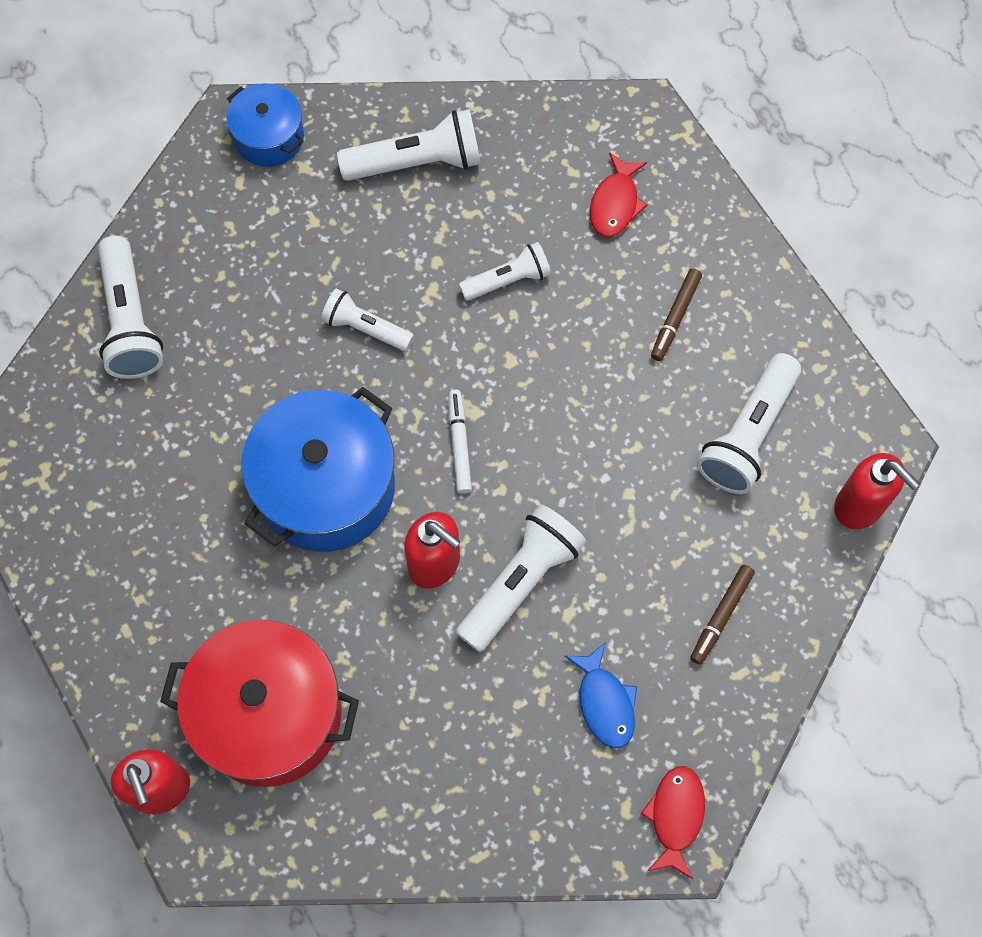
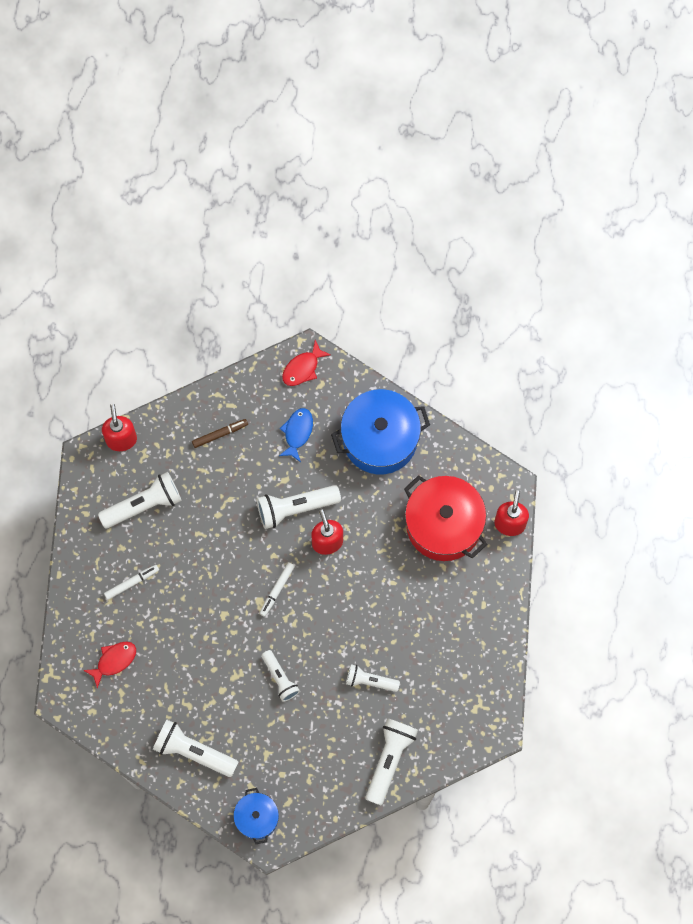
camera: 145 degrees left, 5 degrees up
(326, 487) = (351, 611): blue pot -> blue pot (380, 439)
(508, 280) = (195, 656): white flashlight -> white flashlight (370, 681)
(675, 317) = (131, 583): brown marker -> white marker

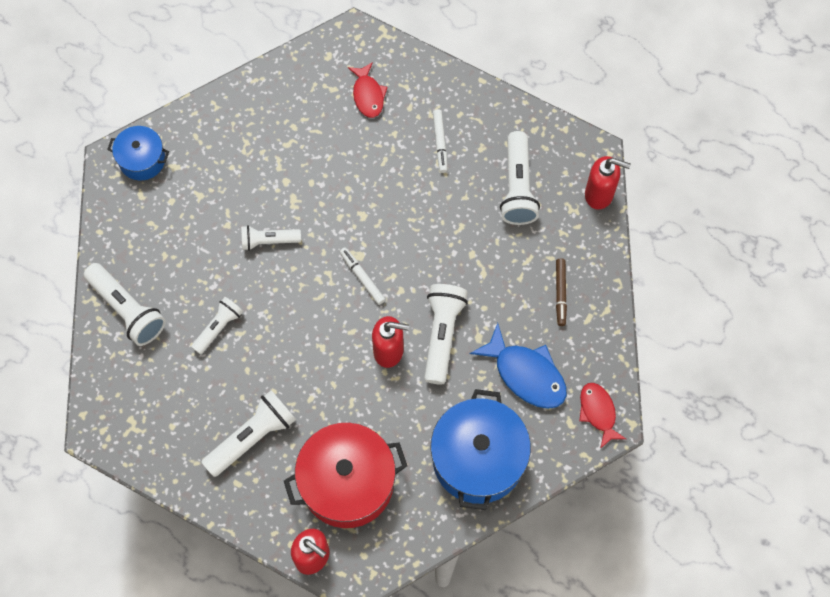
camera: 115 degrees right, 5 degrees down
(193, 752) = (239, 129): white flashlight -> white flashlight (252, 437)
(297, 432) = (526, 374): blue fish -> blue fish, size x1.57

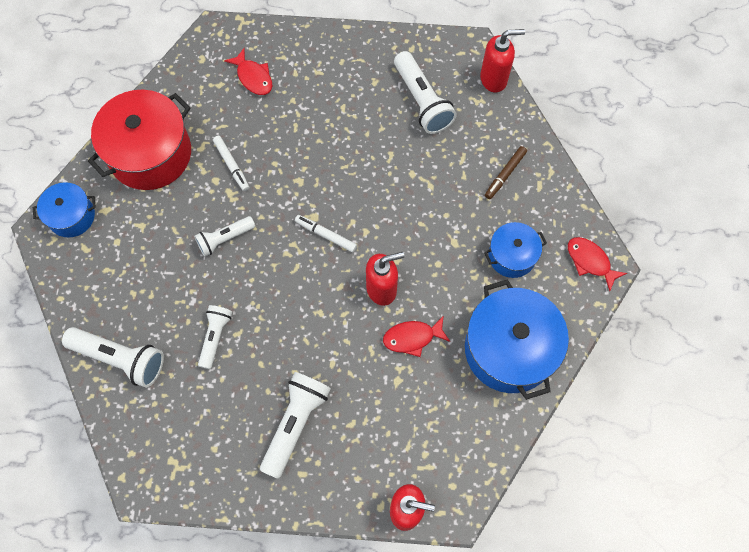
camera: 25 degrees left, 0 degrees up
(347, 483) = (404, 425): red pot -> red pot (150, 153)
(394, 408) = (412, 337): none -> red fish
(440, 143) = (336, 92): white marker -> white marker (231, 165)
(442, 335) = (421, 254): white flashlight -> none
(526, 374) = (511, 256): blue fish -> blue pot
(560, 293) = (505, 174): brown marker -> brown marker turned 60 degrees clockwise

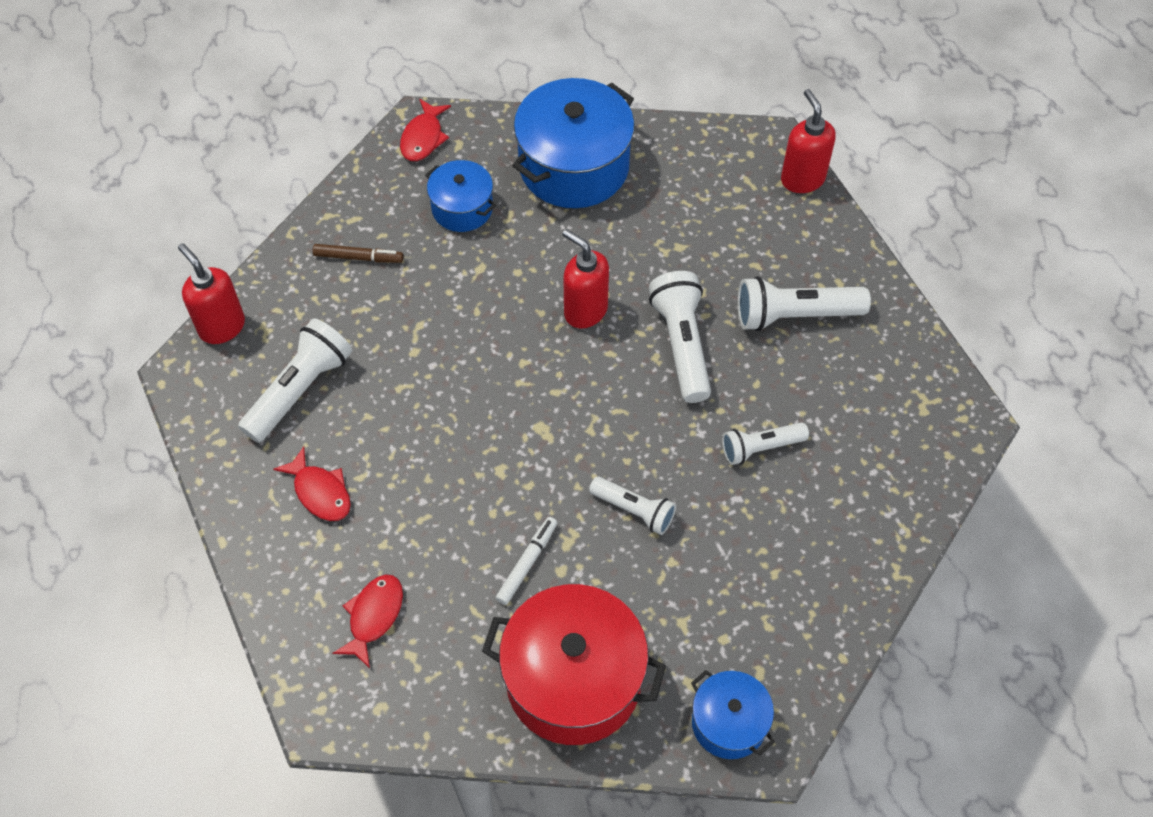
camera: 120 degrees left, 10 degrees down
(120, 358) = (860, 535): white flashlight -> white flashlight (681, 344)
(326, 235) = (555, 401): white marker -> none
(412, 337) = (622, 255): red fish -> red fish (320, 492)

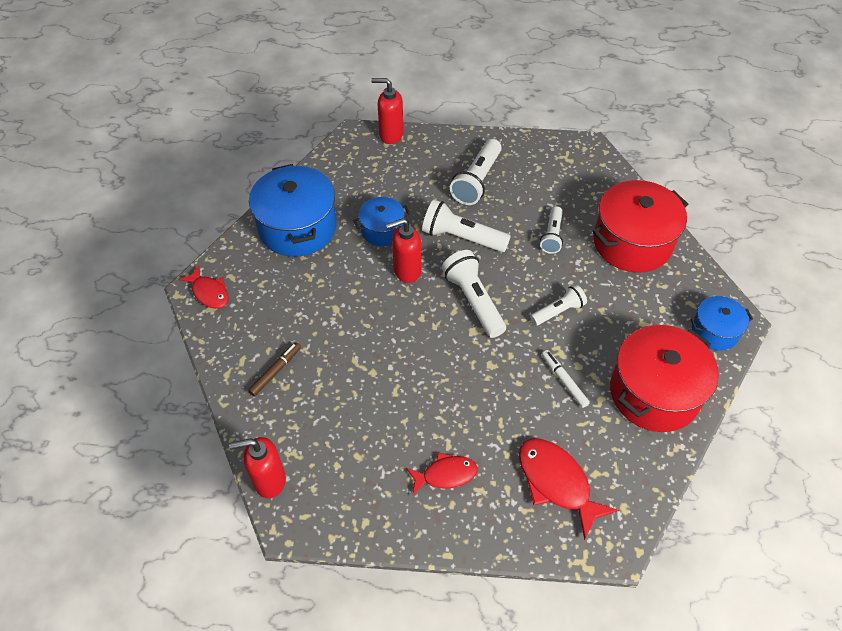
camera: 60 degrees left, 5 degrees down
(299, 390) = (356, 453): white flashlight -> white flashlight (473, 301)
(374, 616) = (557, 483): red fish -> red fish, size x1.57
(462, 208) = (282, 297): blue pot -> blue pot (382, 230)
(821, 554) = (632, 242): none -> red pot

